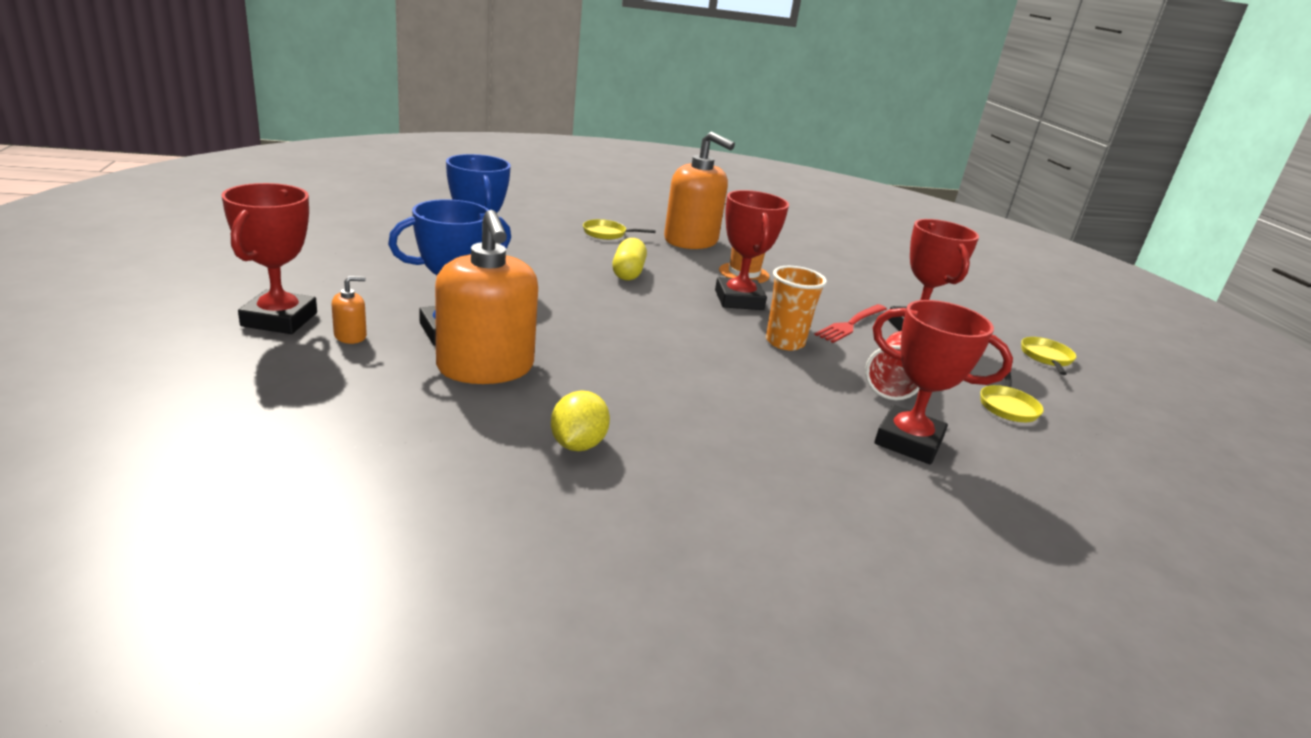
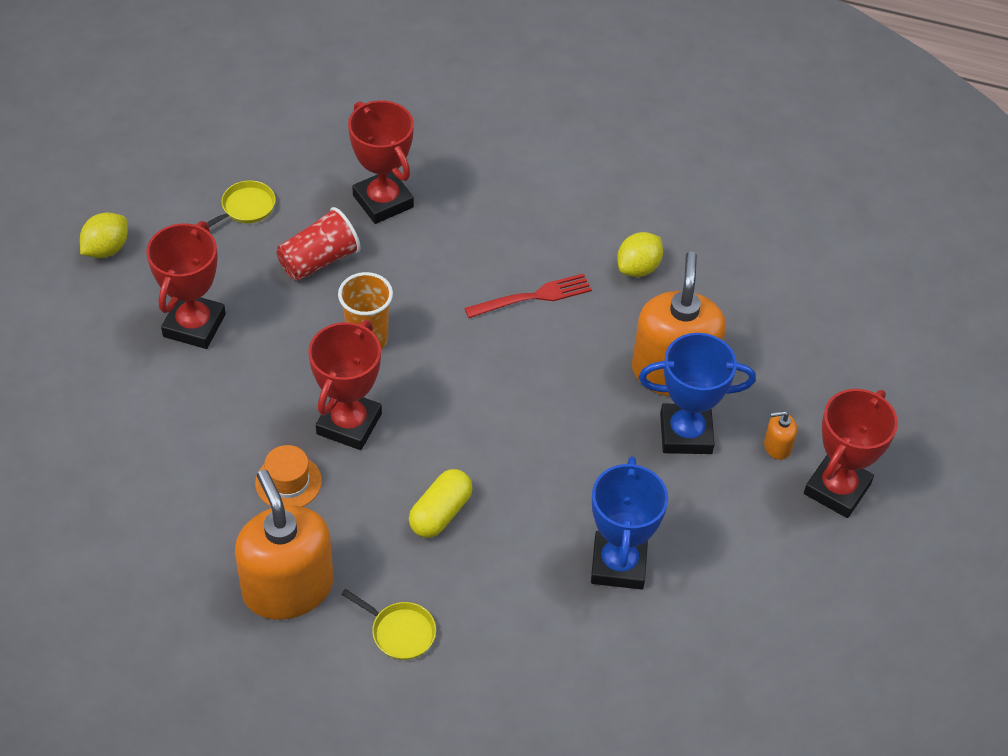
camera: 150 degrees left, 25 degrees up
(850, 324) = (262, 350): red fork -> red fork (533, 296)
(1046, 358) = (106, 249): yellow pan -> yellow lemon

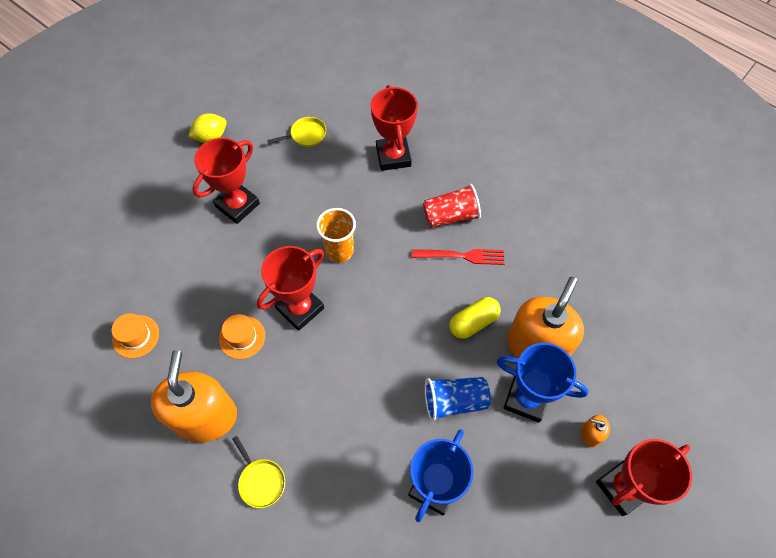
camera: 25 degrees right, 10 degrees up
(139, 528) = (136, 336): none -> orange hat
(319, 260) = (334, 185): red cup -> red cup (450, 216)
(440, 513) = (329, 398): yellow capsule -> yellow capsule (473, 322)
(600, 465) = (454, 401): none -> blue cup
(638, 268) = (543, 258): yellow lemon -> none

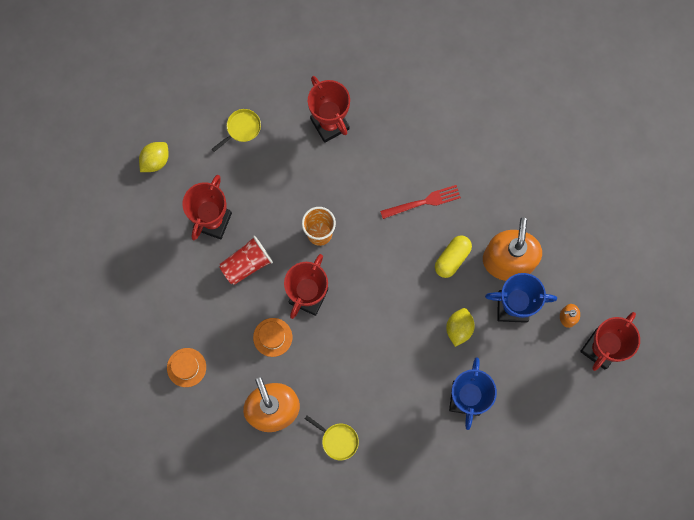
camera: 20 degrees left, 15 degrees up
(450, 216) = (401, 167): red cup -> red cup (247, 264)
(454, 401) = (458, 328): blue cup -> yellow lemon

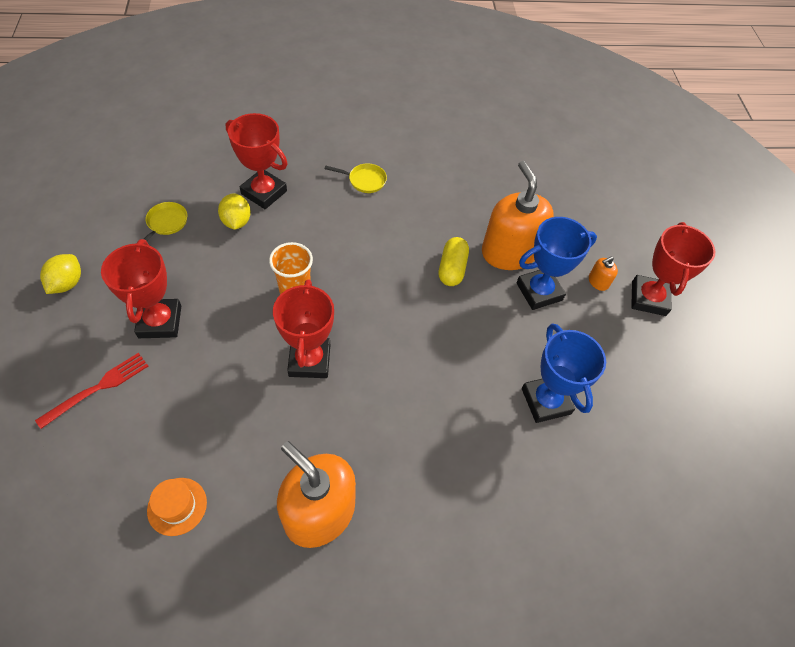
camera: 30 degrees left, 20 degrees down
(247, 264) = (219, 352): red cup -> none
(272, 337) = (283, 422): orange hat -> none
(337, 440) = (421, 516): yellow pan -> yellow pan (364, 180)
(424, 202) = (395, 228): red fork -> red fork (98, 387)
(458, 328) = (496, 332): yellow lemon -> yellow lemon (236, 221)

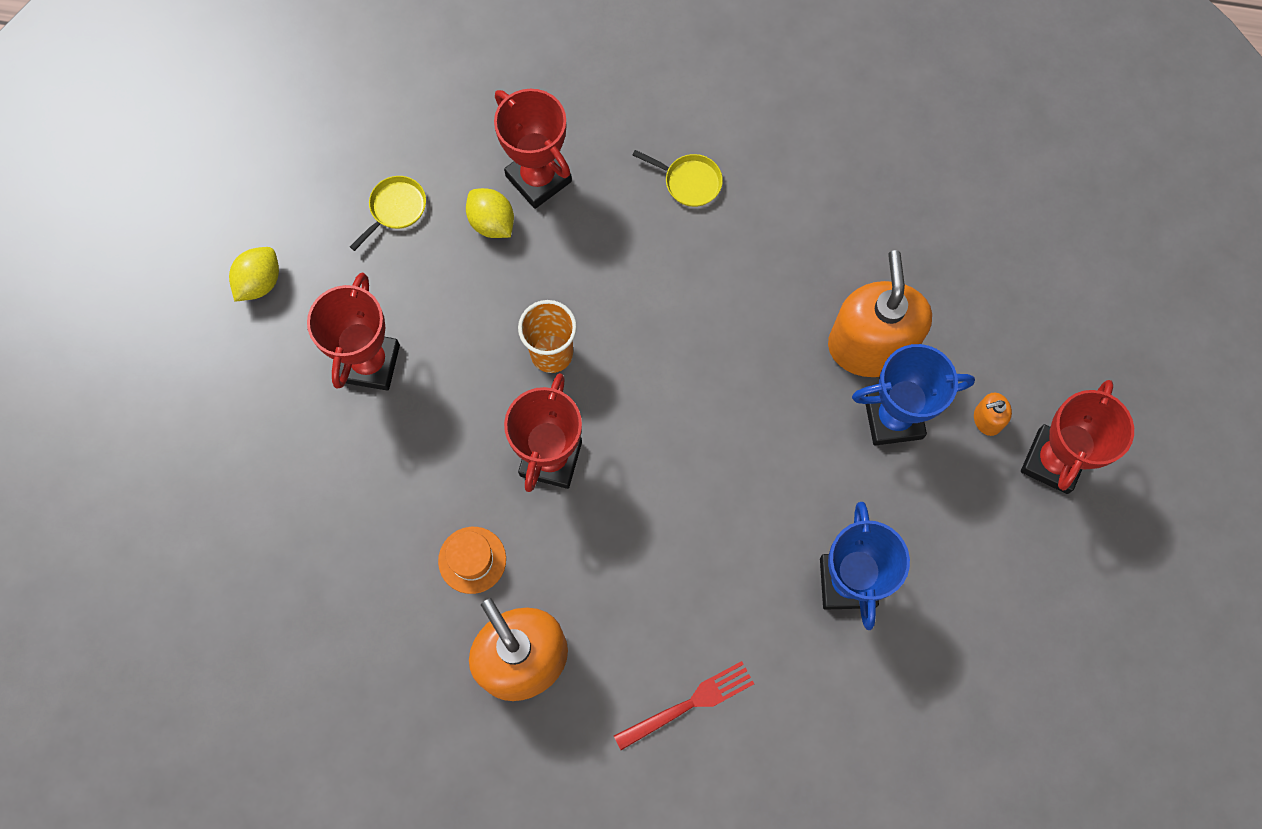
camera: 20 degrees right, 15 degrees up
(98, 387) = (286, 442): red fork -> red fork (690, 703)
(177, 506) = (361, 614): orange hat -> orange hat (472, 560)
(236, 221) = (492, 223): yellow lemon -> yellow lemon turned 45 degrees counterclockwise
(452, 269) = (778, 357): yellow capsule -> none

